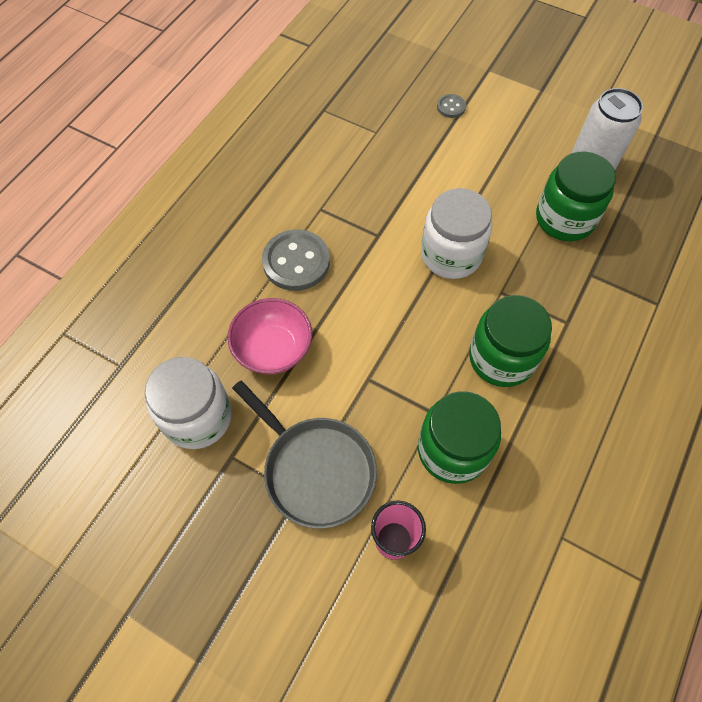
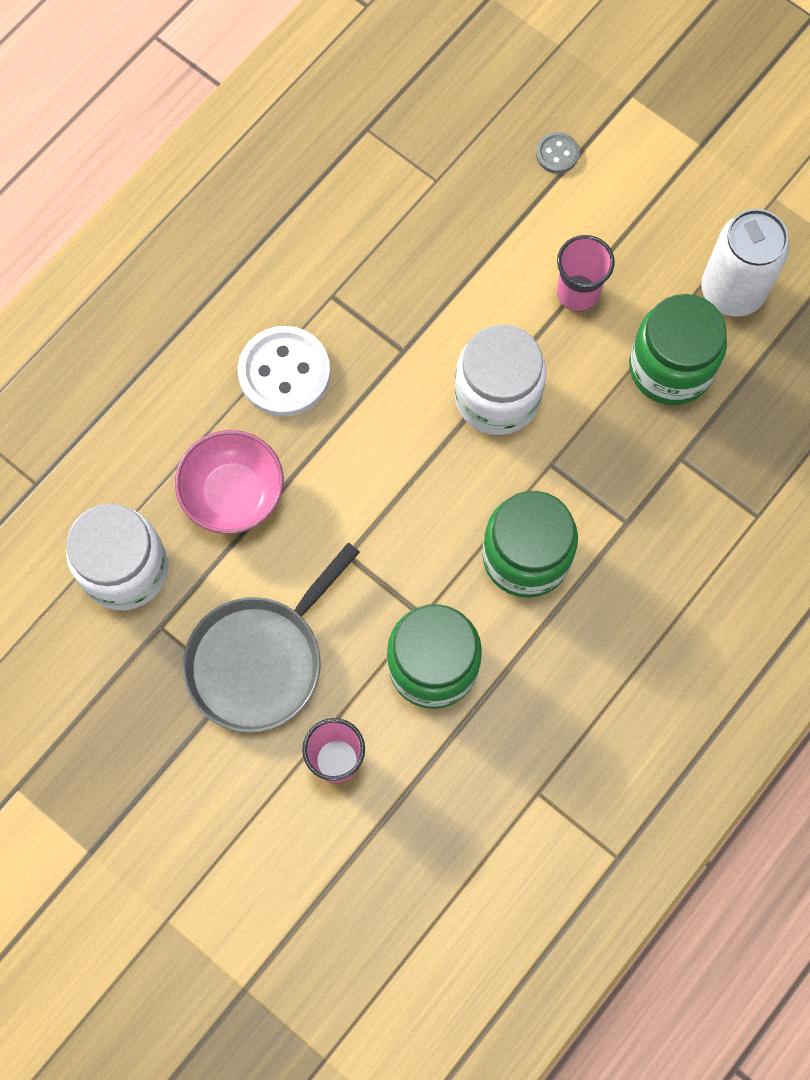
camera: 10 degrees right, 10 degrees up
(296, 262) = (284, 373): grey button -> white button
(316, 470) = (260, 661): grey pan -> grey pan turned 75 degrees clockwise
(488, 183) = (577, 293): none -> pink cup

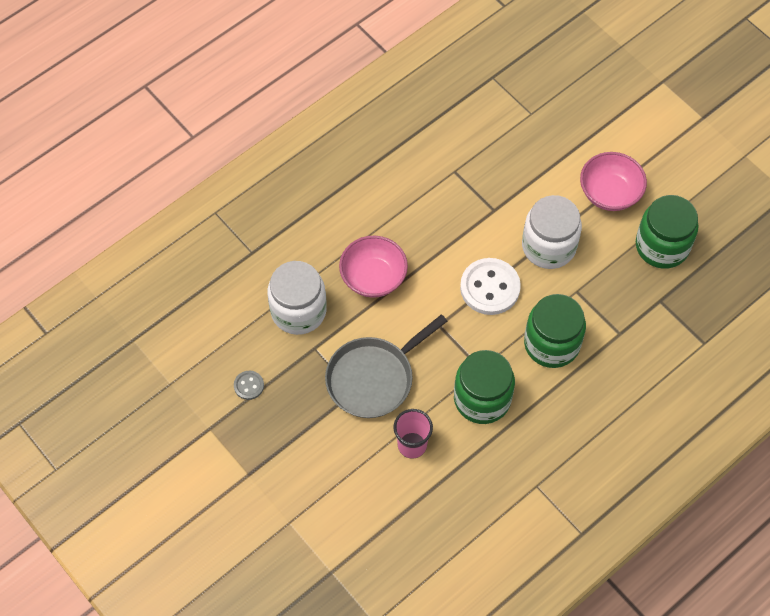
camera: 10 degrees right, 10 degrees down
(284, 373) = (417, 211): white button -> white button (490, 288)
(557, 154) = (610, 109): grey button -> grey button (249, 385)
(577, 293) = (609, 193): pink cup -> pink bowl
(732, 291) = (708, 206): white can -> none

